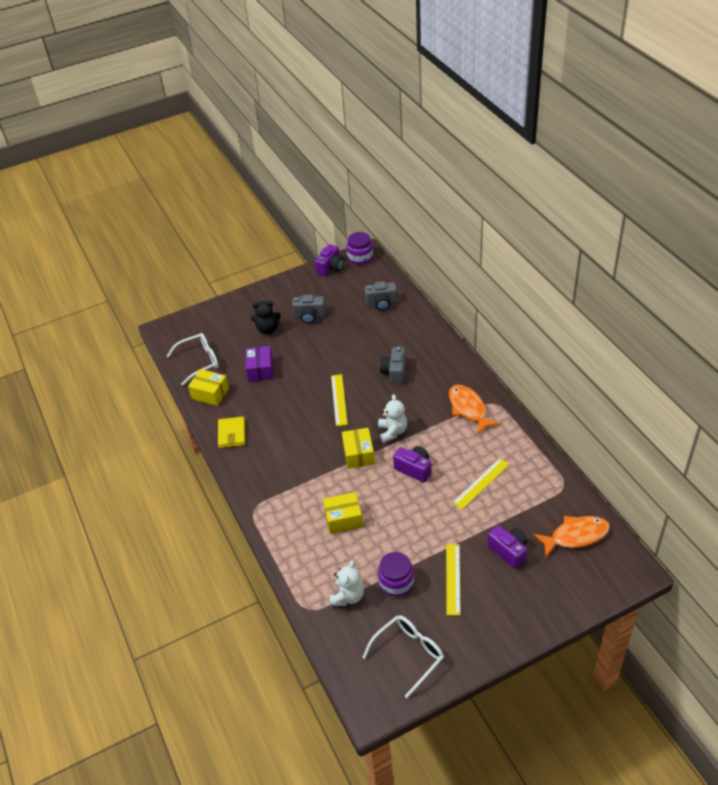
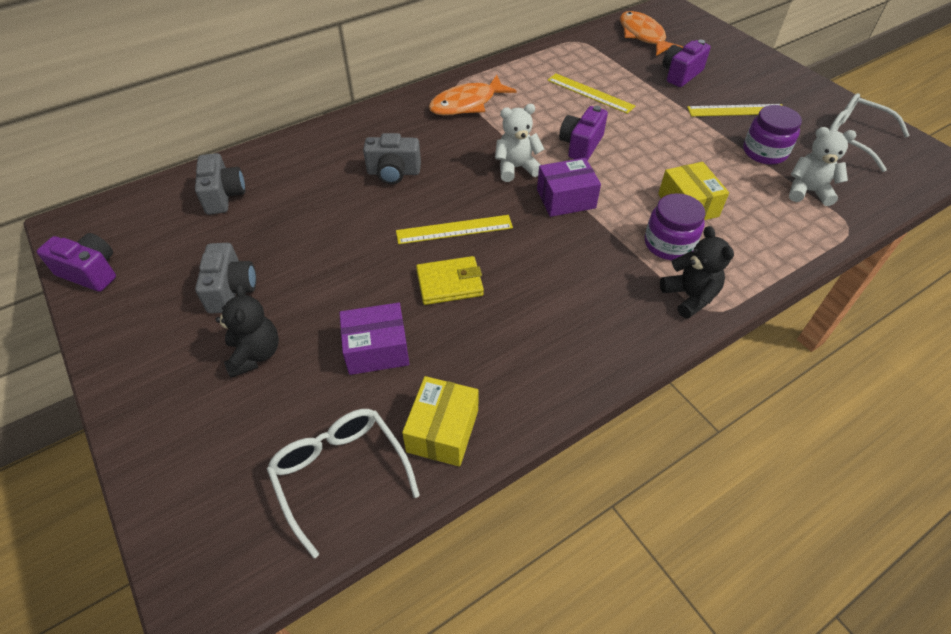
camera: 100 degrees left, 5 degrees up
(232, 434) = (550, 371): yellow wallet -> yellow wallet (449, 283)
(266, 502) = (689, 297): none -> black teddy bear
(358, 454) = (566, 199): yellow box -> purple box
(360, 257) = (78, 232): purple jar -> purple jar (669, 244)

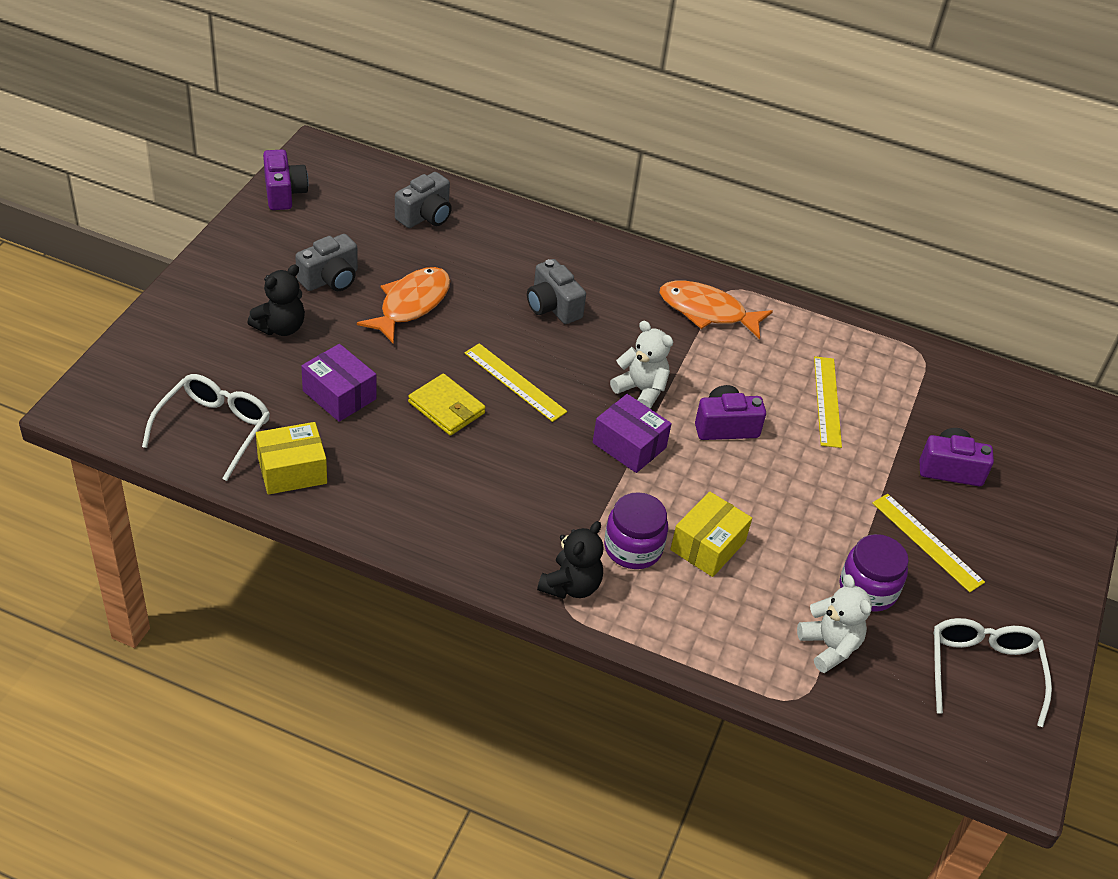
camera: 50 degrees right, 5 degrees down
(643, 36) = (998, 408): orange fish -> orange fish (411, 304)

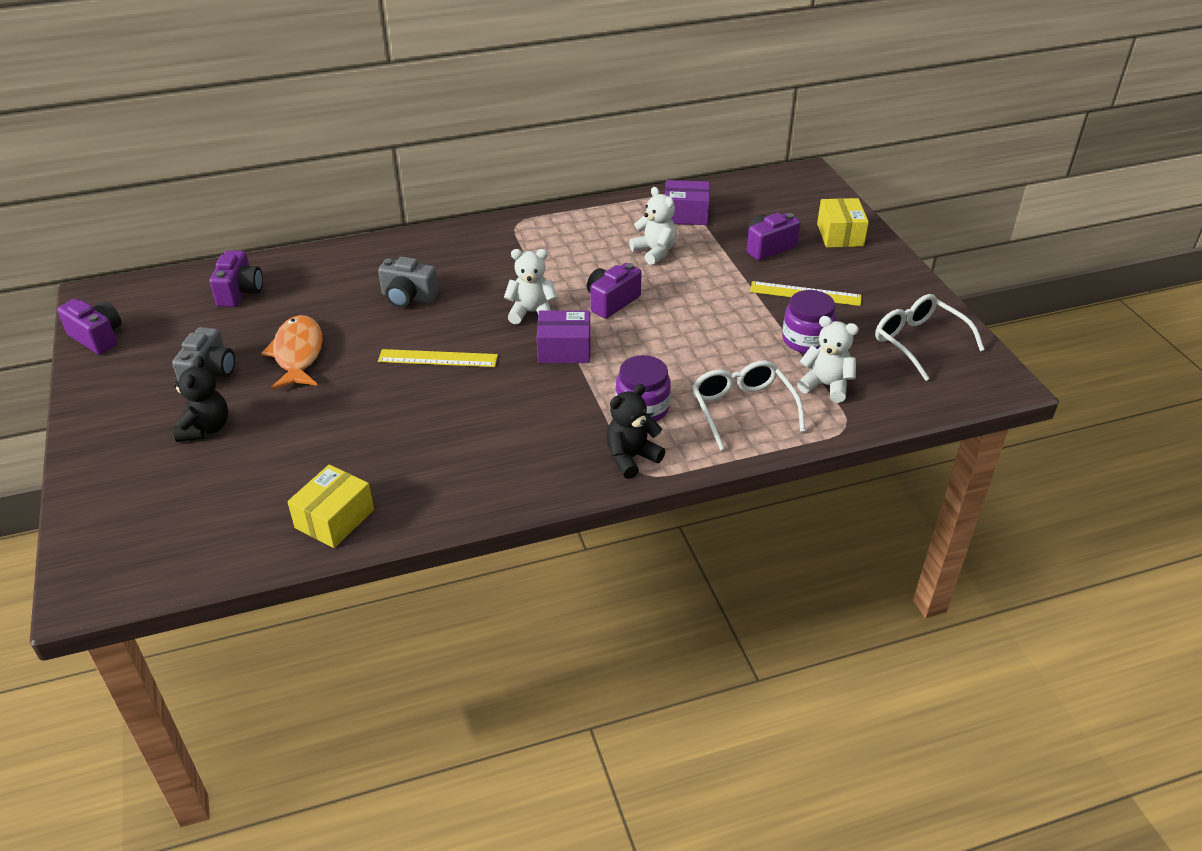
camera: 35 degrees left, 5 degrees down
(214, 429) = (232, 532): white glasses -> white glasses (742, 409)
(339, 395) = (311, 445): purple box -> purple box (686, 214)
(425, 216) = (240, 292): grey camera -> purple camera
(446, 408) = (407, 404): yellow wallet -> none
(571, 586) = (631, 458): black teddy bear -> black teddy bear turned 120 degrees counterclockwise
(707, 311) = (518, 243): orange fish -> none
(708, 546) = (686, 376): yellow box -> yellow box (840, 235)
(827, 401) = (654, 252): yellow ruler -> white teddy bear

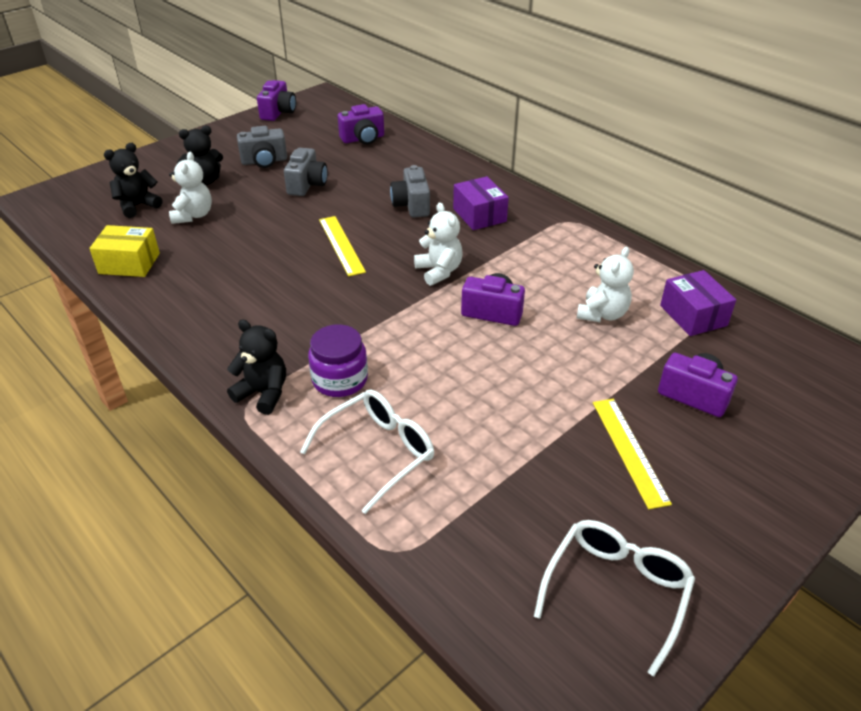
camera: 65 degrees right, 0 degrees up
(207, 495) = (137, 206): none -> black teddy bear
(298, 354) = (307, 185): orange fish -> grey camera
(564, 349) = (398, 306): purple box -> purple box (479, 215)
(806, 340) = (537, 474): purple jar -> none
(826, 385) = (462, 514): white teddy bear -> white teddy bear (193, 215)
(840, 235) = (788, 452): yellow box -> none

